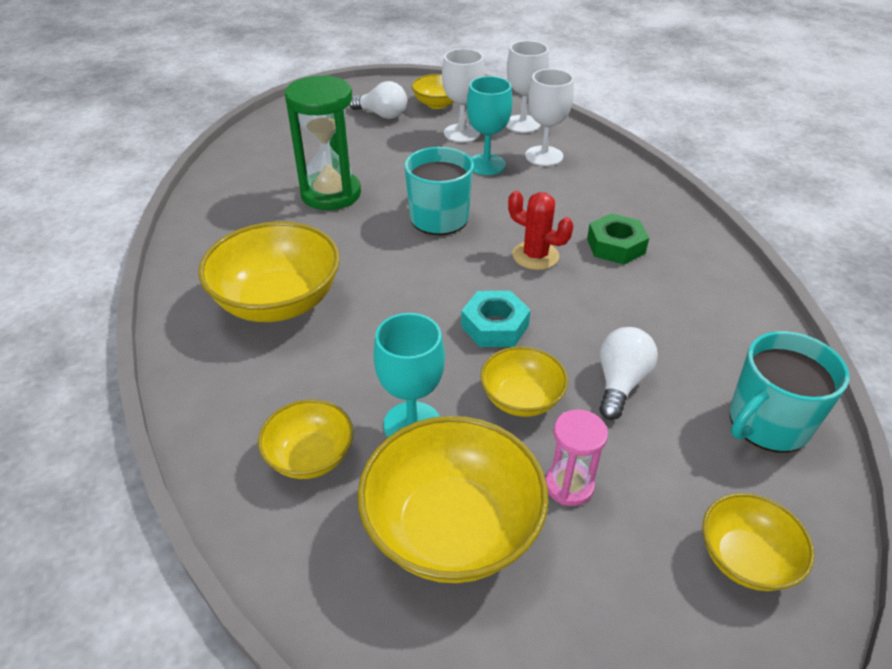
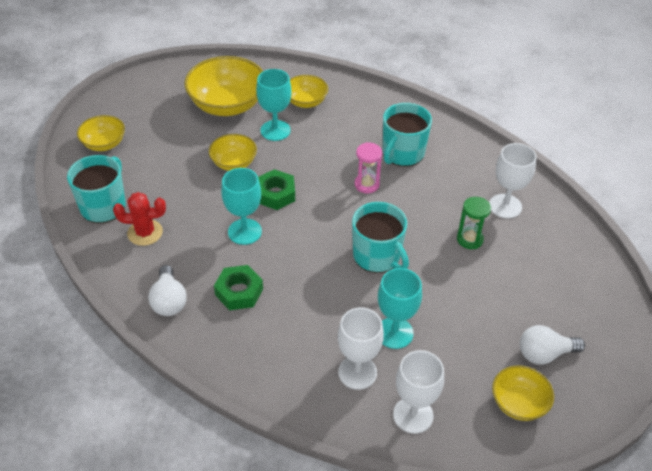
camera: 145 degrees right, 5 degrees up
(278, 302) = (402, 153): yellow bowl -> turquoise mug
(331, 194) = (469, 239): green hourglass -> green hourglass, size x0.53
(462, 133) = (452, 366): white goblet -> white goblet (505, 206)
(494, 326) = (275, 194): turquoise nut -> green nut
(535, 256) = (287, 255): red cactus -> red cactus (145, 233)
(569, 299) = (244, 232): none -> turquoise goblet
(569, 485) = (189, 138): pink hourglass -> pink hourglass (366, 184)
(620, 383) = (188, 193): white light bulb -> white light bulb (169, 301)

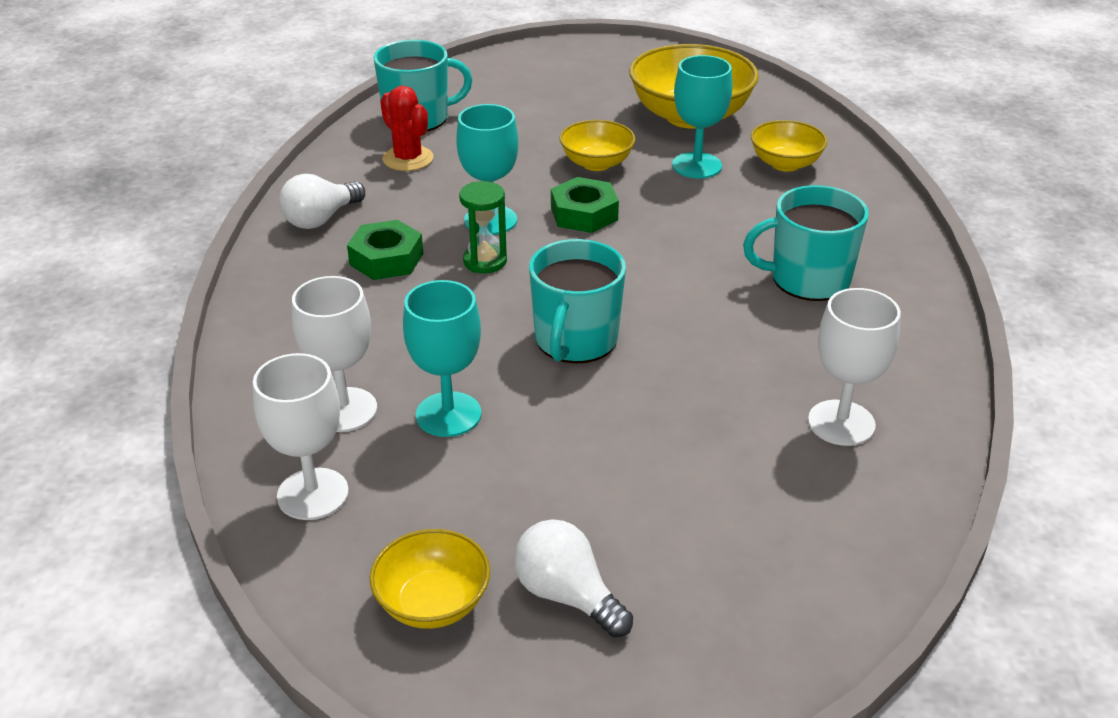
camera: 55 degrees right, 10 degrees down
(104, 144) = (512, 76): yellow bowl -> none
(366, 184) = (700, 275): pink hourglass -> none
(469, 239) = (718, 414): green hourglass -> green hourglass (485, 261)

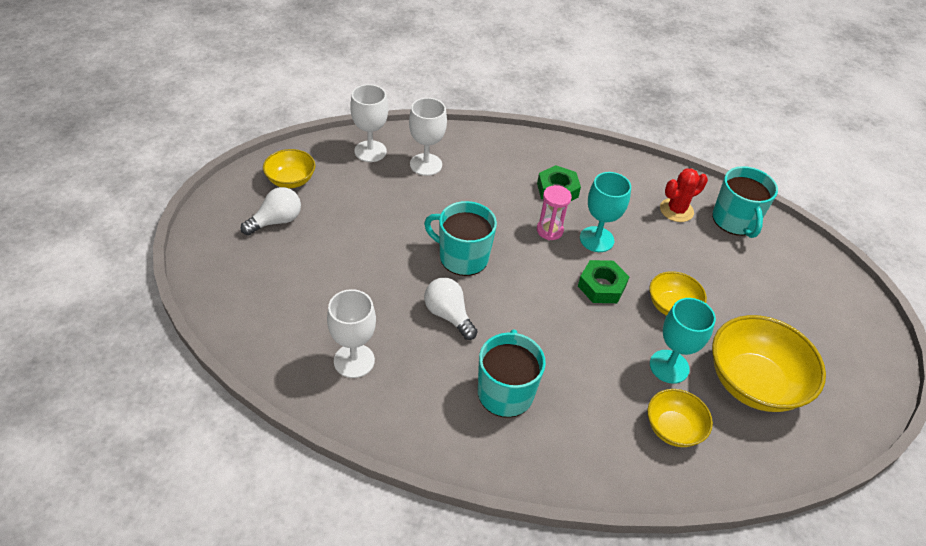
camera: 95 degrees right, 10 degrees up
(321, 219) = (603, 168): white light bulb -> white light bulb (448, 315)
(448, 414) = (412, 199): turquoise goblet -> none
(485, 261) = (549, 230): green hourglass -> pink hourglass

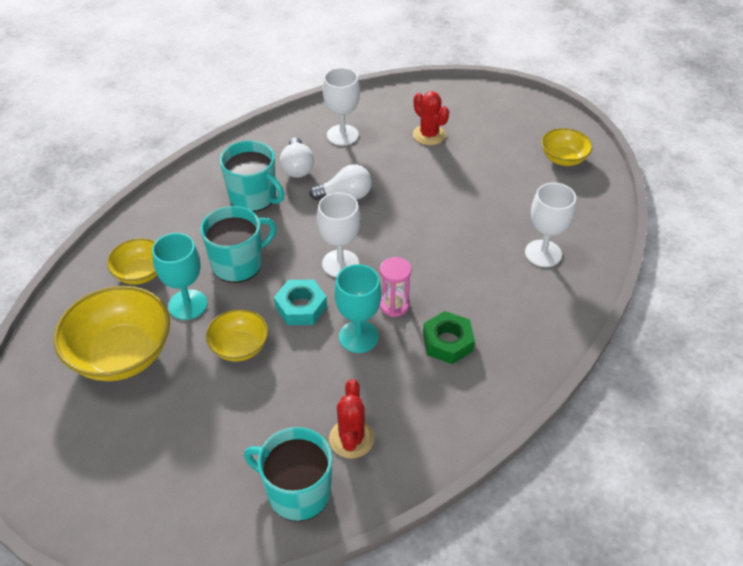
camera: 125 degrees right, 0 degrees up
(276, 221) = (513, 137): white light bulb -> white light bulb (297, 167)
(309, 286) = (429, 135): none -> red cactus
(370, 151) = (583, 221): white goblet -> white goblet (340, 263)
(462, 257) = (401, 228): turquoise mug -> turquoise mug (238, 263)
(601, 286) = (301, 307): green nut -> turquoise nut

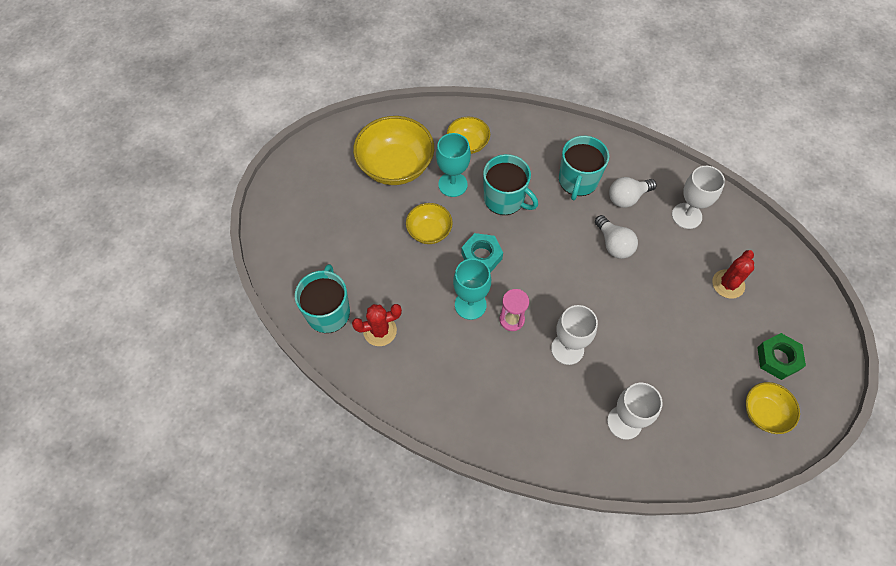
camera: 70 degrees right, 15 degrees up
(340, 263) = (537, 267): white goblet -> white goblet (567, 349)
(447, 342) = (491, 370): green nut -> green nut (778, 358)

